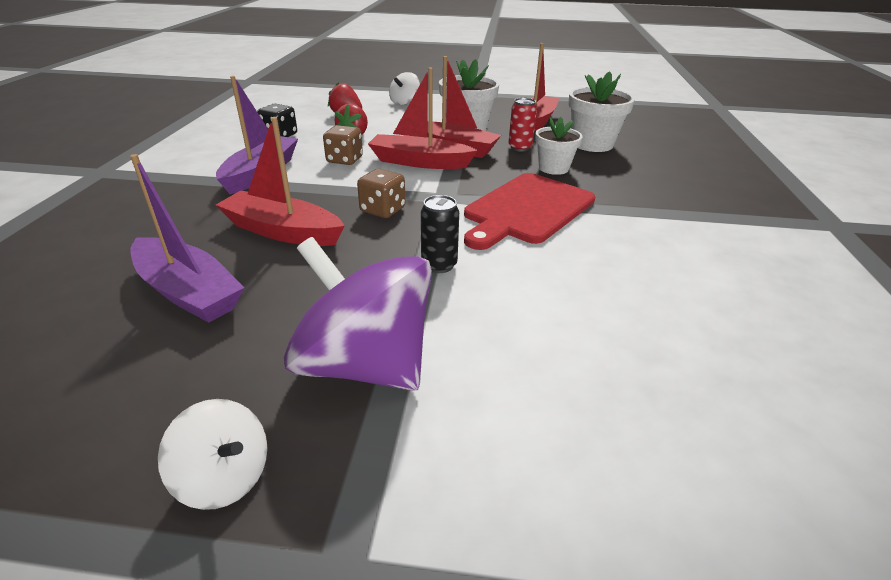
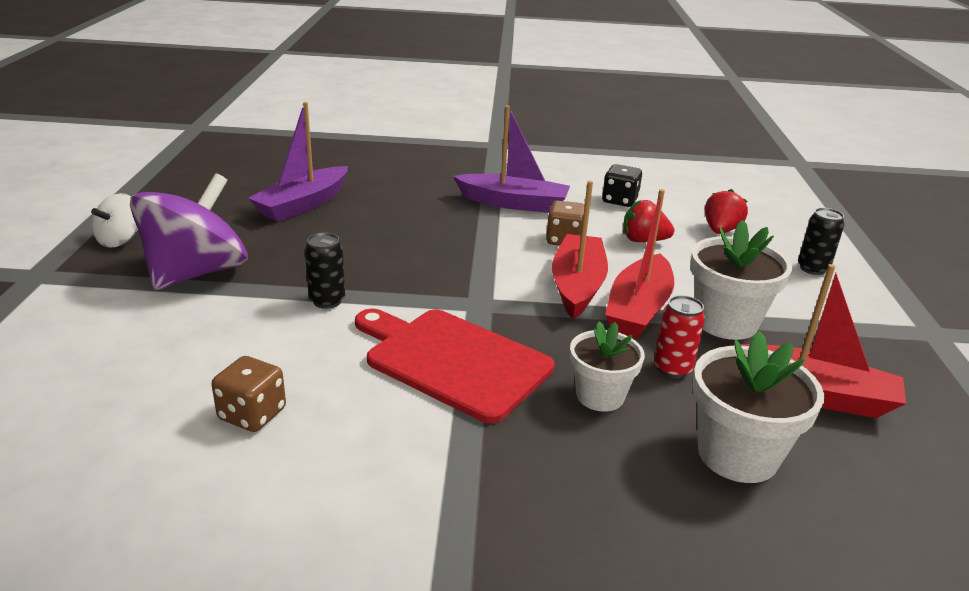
camera: 85 degrees right, 5 degrees down
(282, 231) = (393, 225): red boat -> none
(382, 210) = (440, 268): brown dice -> brown dice (252, 414)
(404, 102) = (812, 269): white spinning top -> black can

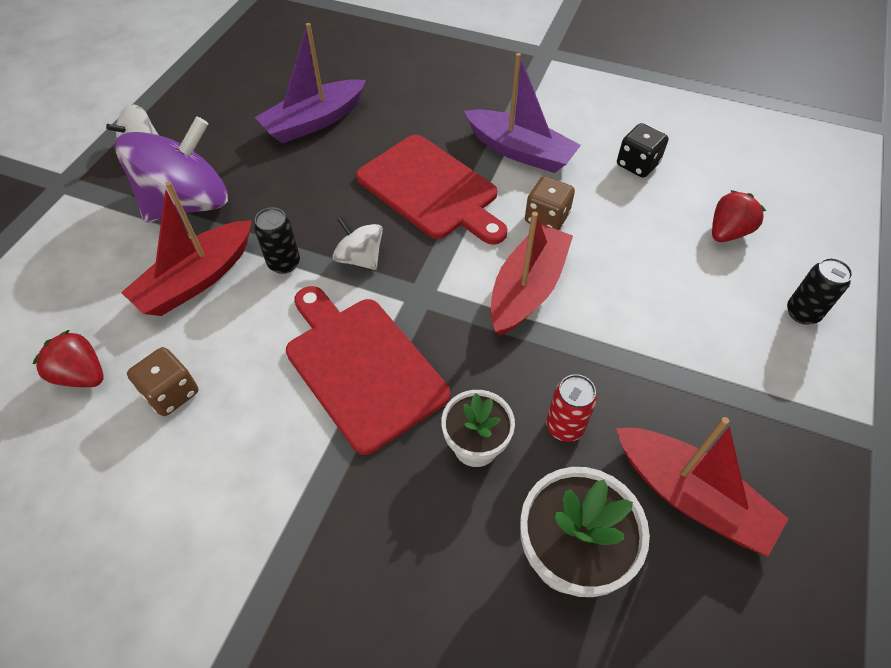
camera: 20 degrees right, 25 degrees up
(404, 287) = (360, 258): none -> white spinning top
(446, 235) = (431, 190): none -> red cutting board
(638, 309) = (573, 336): red boat -> red boat (197, 279)
(643, 240) = (631, 233): red strawberry -> red strawberry (82, 375)
(725, 322) = (655, 374): white flower pot -> none

